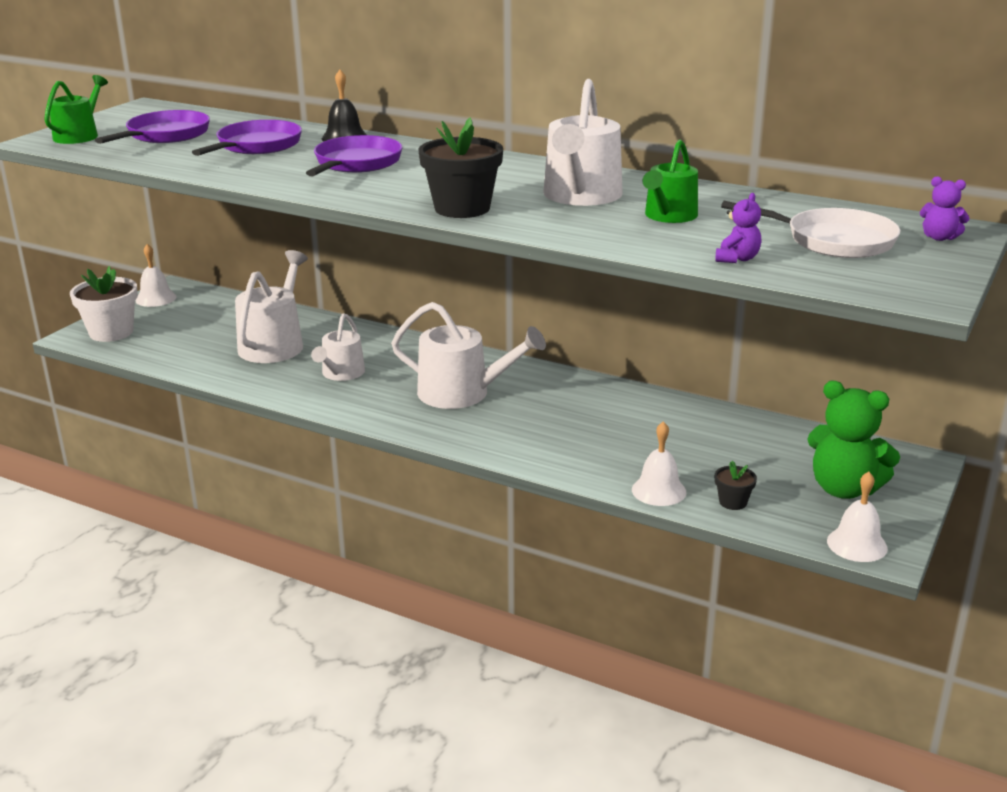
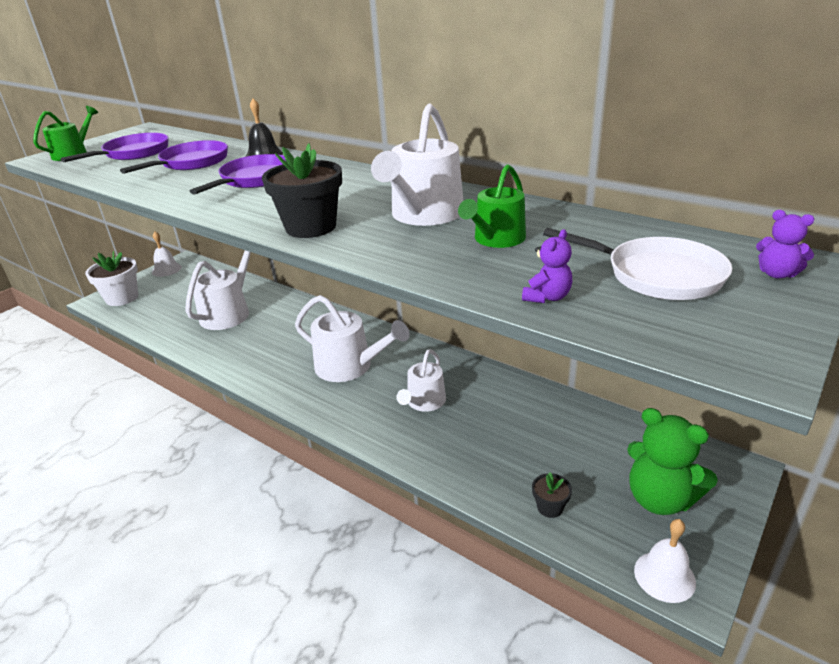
camera: 10 degrees right, 5 degrees up
(341, 373) = (265, 342): white watering can -> white watering can (424, 402)
(658, 490) = (484, 487): white bell -> none

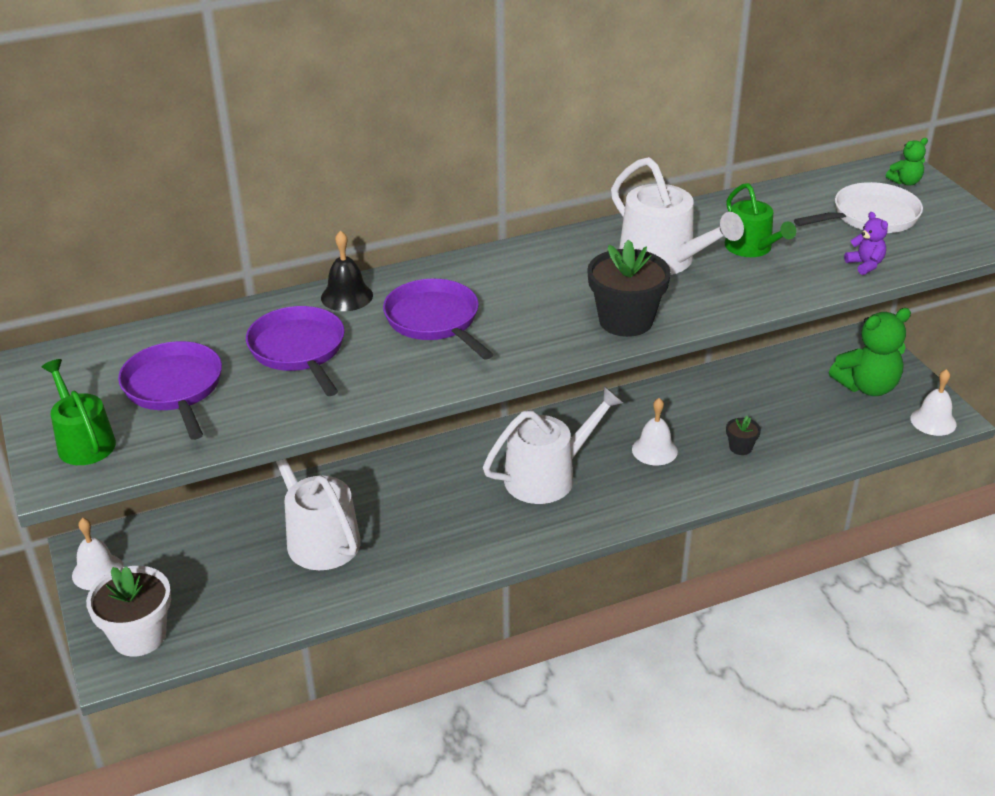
camera: 60 degrees left, 5 degrees up
(424, 402) = (654, 450): white watering can -> white bell
(550, 507) = (839, 439): black flower pot -> black flower pot (740, 447)
(777, 274) = (905, 182): purple teddy bear -> green teddy bear

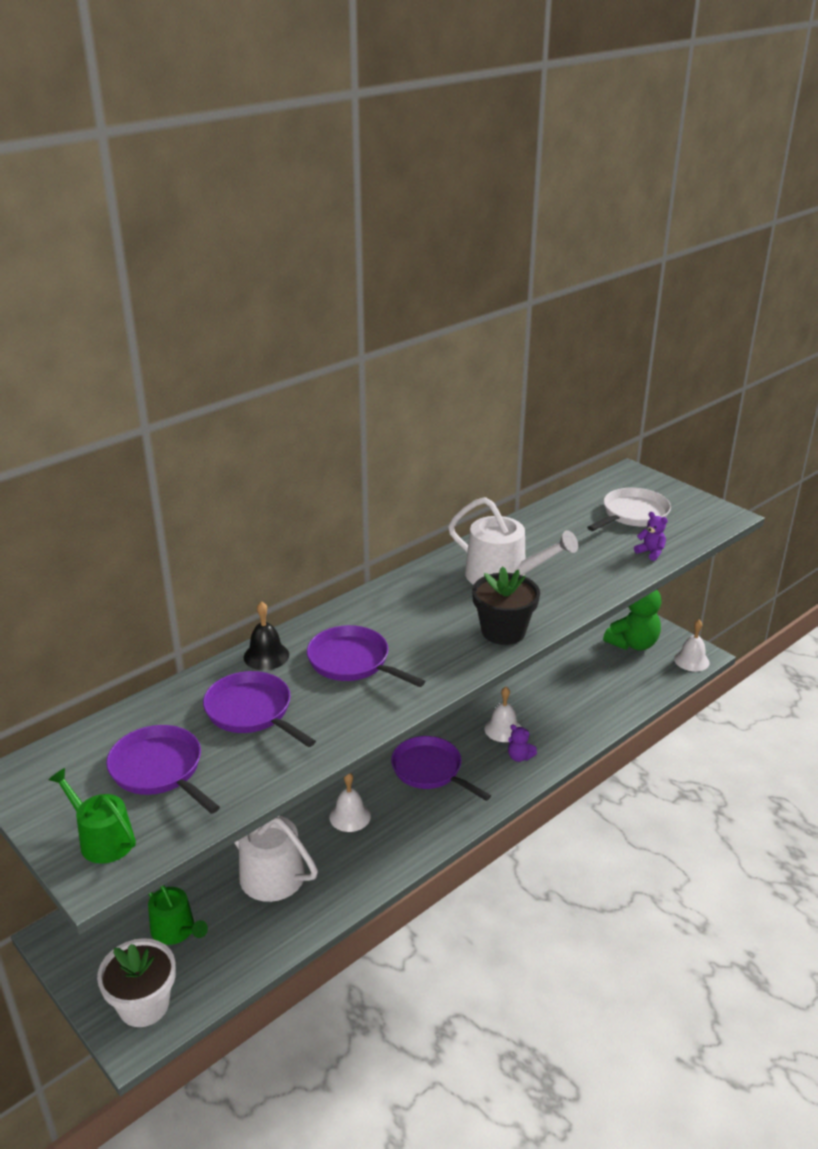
camera: 20 degrees left, 5 degrees down
(97, 571) = (75, 955): white bell -> white bell (350, 816)
(547, 476) = (430, 770): white watering can -> purple pan
(658, 484) = (519, 757): none -> purple teddy bear
(740, 447) = (566, 712): black flower pot -> none
(752, 248) = (563, 554): green watering can -> green watering can (176, 930)
(905, 182) = (641, 483): green teddy bear -> none

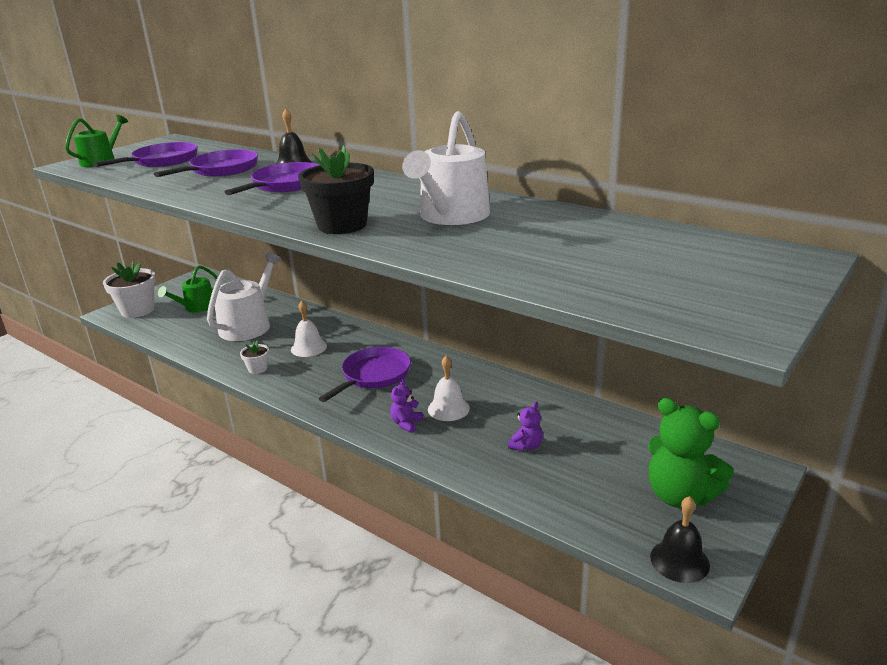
camera: 80 degrees right, 5 degrees down
(381, 860) = (257, 369): none -> white flower pot
(632, 515) = (666, 266): white pan -> none
(650, 552) = (563, 282): purple teddy bear -> purple teddy bear (526, 446)
(691, 660) = (679, 560): white bell -> black bell

